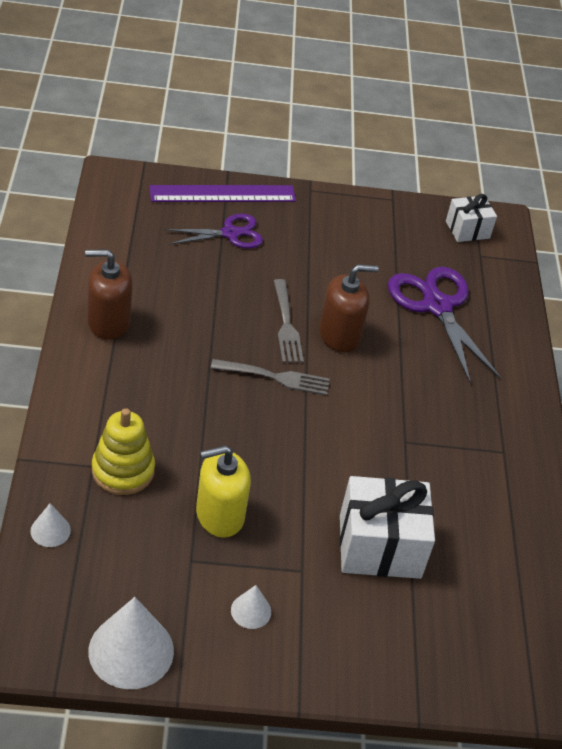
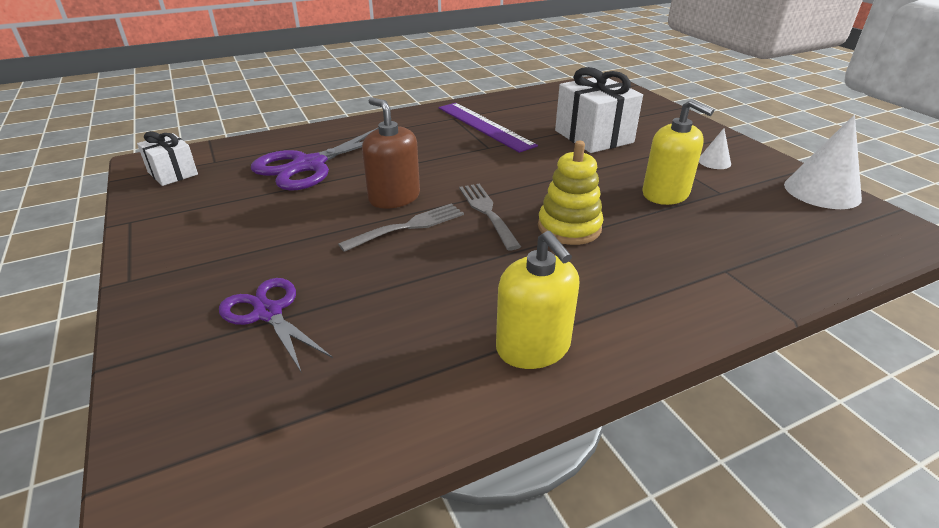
camera: 110 degrees left, 10 degrees down
(50, 530) = (818, 264): white cone -> none
(108, 322) = (533, 347): brown soap dispenser -> yellow soap dispenser
(123, 471) = (702, 251): yellow stacking toy -> yellow stacking toy (569, 227)
(222, 194) = (169, 352): purple ruler -> purple ruler (484, 126)

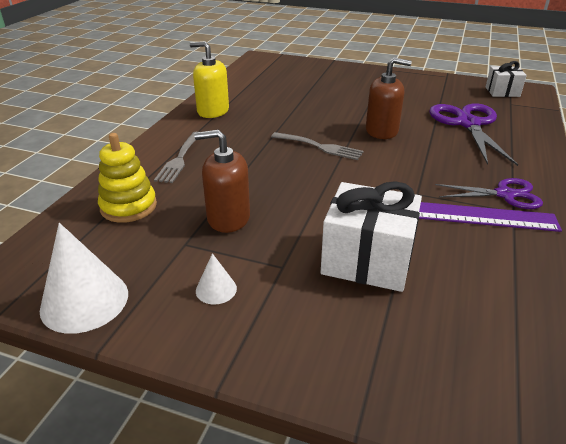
camera: 135 degrees right, 0 degrees up
(268, 313) = (322, 82): purple scissors -> purple scissors (505, 194)
(408, 227) = (341, 123): grey fork -> grey fork (179, 159)
(569, 227) = (262, 160): yellow stacking toy -> yellow stacking toy (128, 206)
(665, 194) = (228, 218): yellow soap dispenser -> brown soap dispenser

